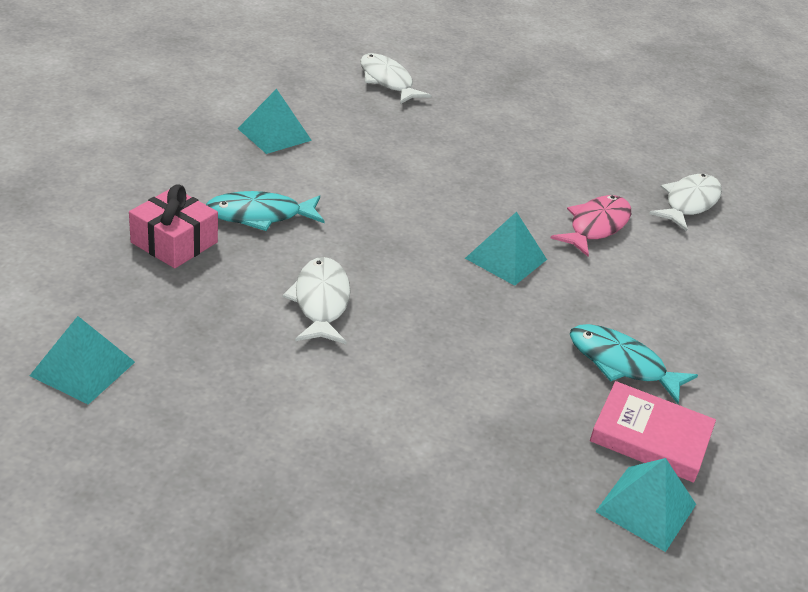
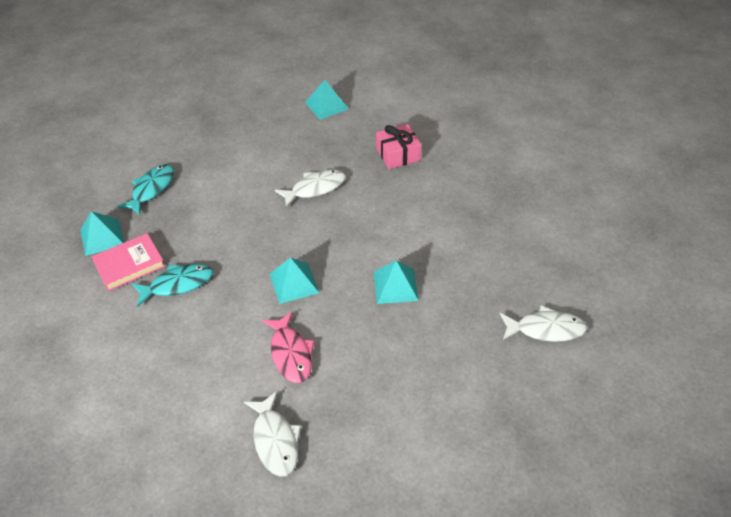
camera: 130 degrees right, 10 degrees up
(260, 215) = (403, 193): turquoise fish -> turquoise fish (151, 189)
(274, 134) = (490, 231): turquoise pyramid -> turquoise pyramid (395, 286)
(320, 302) = (315, 188): white fish -> white fish turned 60 degrees counterclockwise

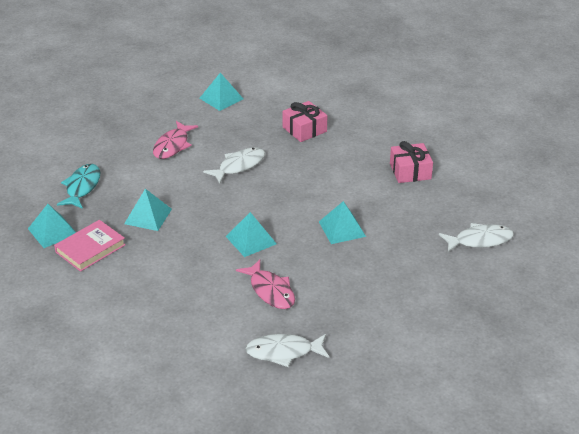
camera: 15 degrees left, 10 degrees down
(178, 284) = (144, 257): turquoise fish -> none
(201, 235) = (148, 216): none -> turquoise pyramid
(258, 154) = (172, 145): none -> pink fish
(275, 440) = (283, 352): white fish -> white fish turned 120 degrees clockwise
(494, 224) = (410, 171): none -> pink gift

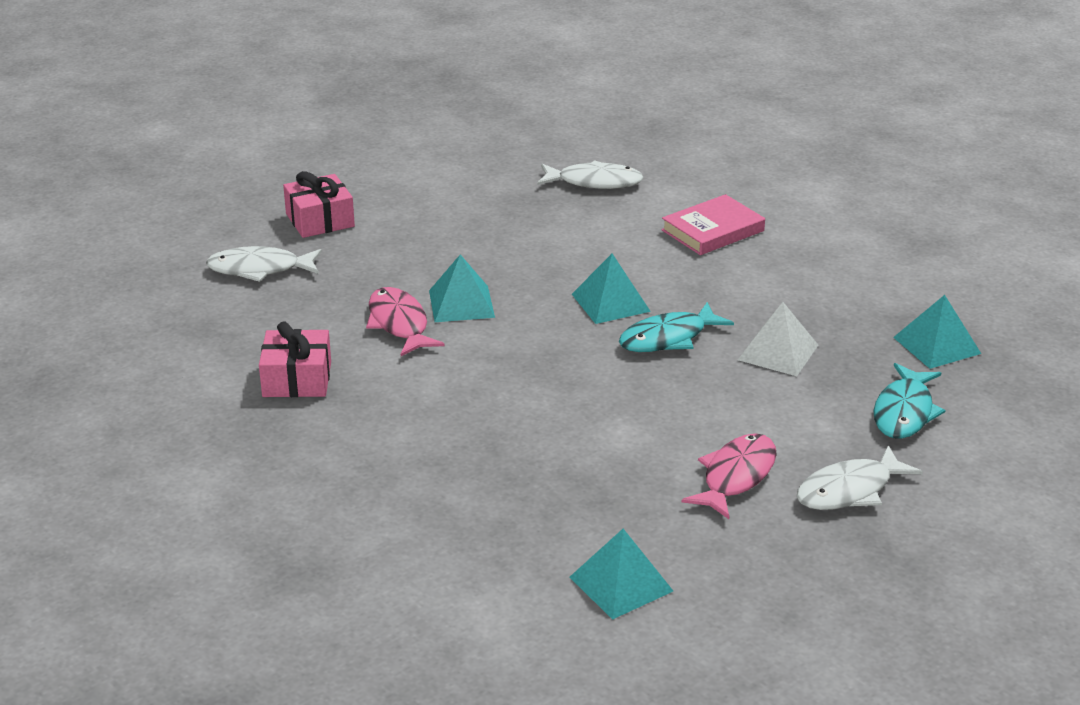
camera: 170 degrees left, 5 degrees down
(90, 248) = (867, 315): pink book -> pink book (713, 230)
(148, 216) = (778, 352): turquoise pyramid -> white pyramid
(212, 218) = (668, 338): none -> turquoise fish
(239, 166) = (608, 421): white fish -> white fish (849, 490)
(270, 291) = (595, 240): pink fish -> pink fish (399, 324)
(304, 129) = (457, 483): pink gift -> pink gift (320, 220)

